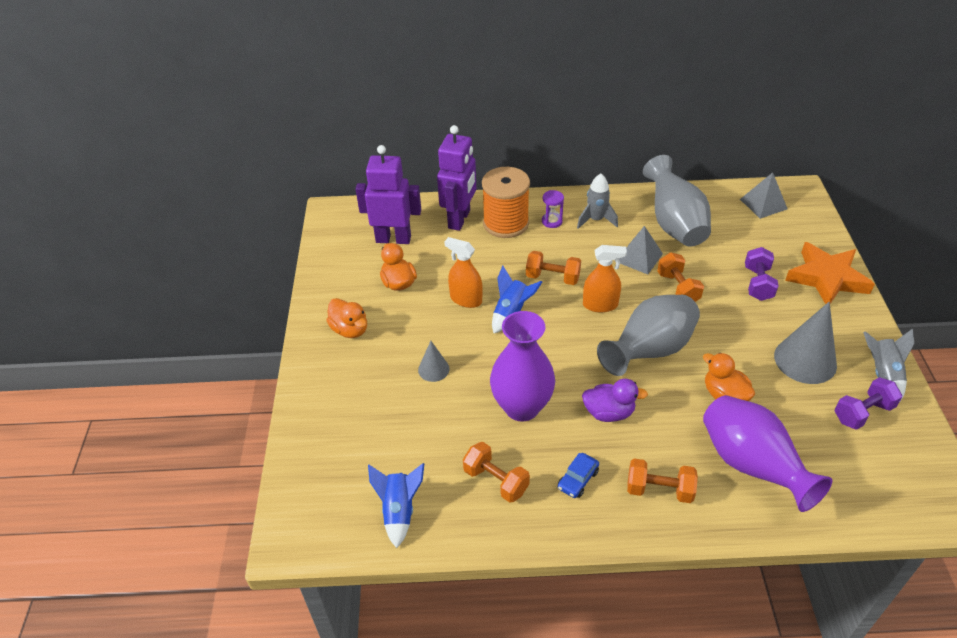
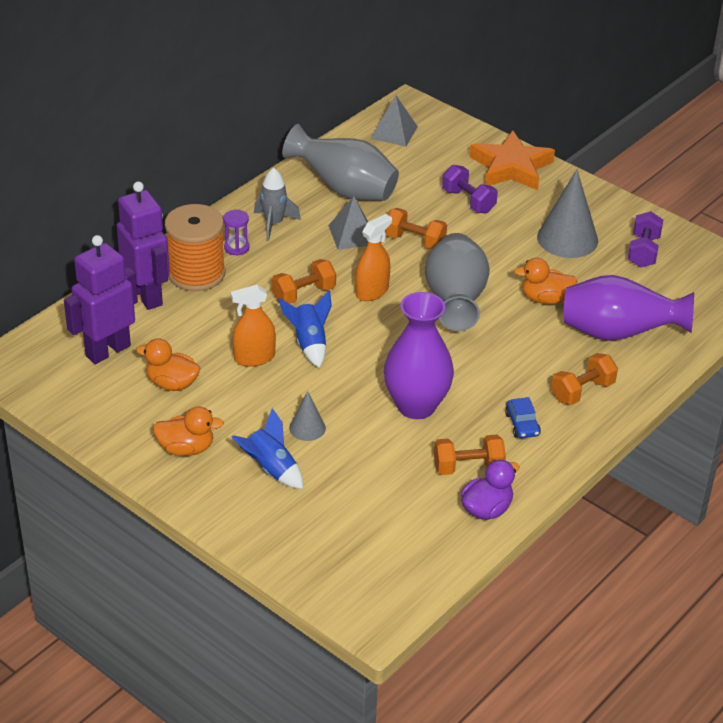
camera: 50 degrees left, 5 degrees down
(399, 511) = (427, 538): blue rocket -> blue rocket (271, 469)
(609, 412) = (483, 365): purple duck -> purple duck (486, 509)
(882, 374) = (625, 217): grey rocket -> none

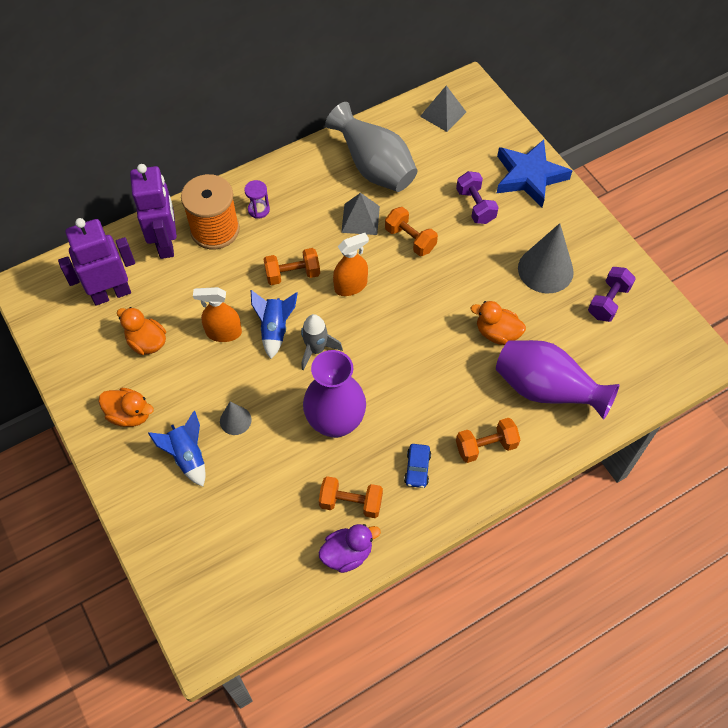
camera: 20 degrees right, 20 degrees up
(274, 224) = (300, 191): grey rocket -> grey rocket (316, 349)
(455, 302) = (416, 316): grey vase -> none
(511, 167) = (529, 176): orange star -> blue star

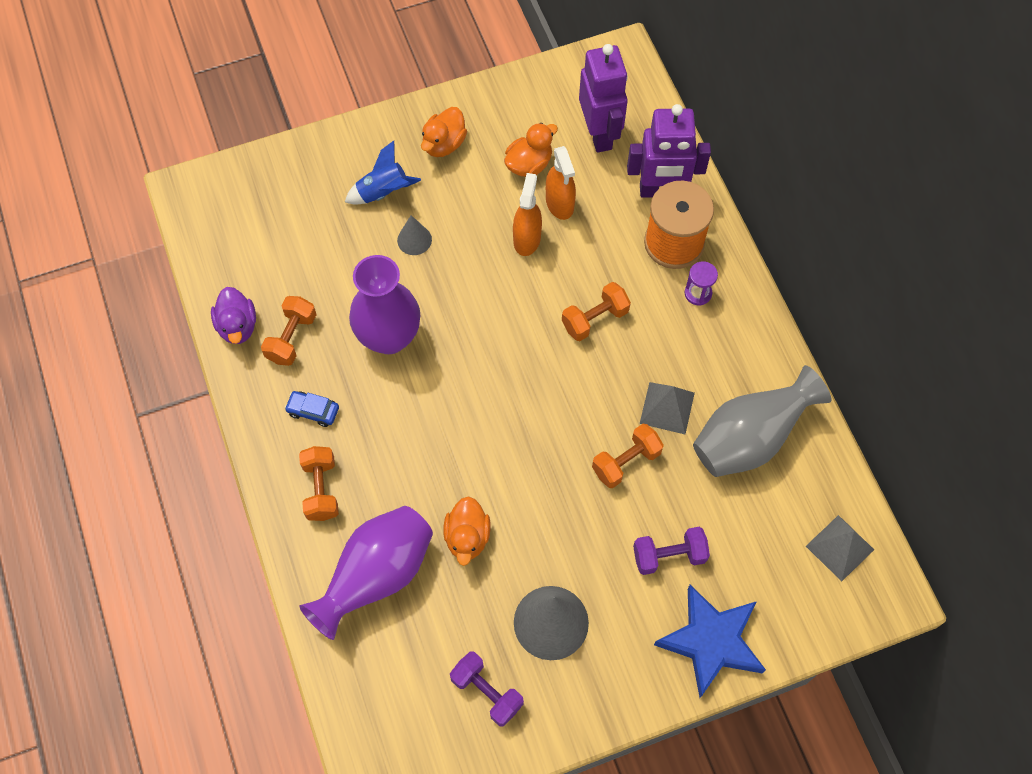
camera: 100 degrees right, 5 degrees up
(275, 329) = (521, 291): blue rocket -> none
(292, 274) = (594, 319): orange dumbbell -> orange dumbbell turned 60 degrees clockwise
(316, 349) = (485, 330): grey rocket -> none
(350, 286) = (567, 380): orange spray bottle -> orange spray bottle (559, 203)
(497, 333) = (467, 537): orange duck -> orange duck turned 150 degrees clockwise

